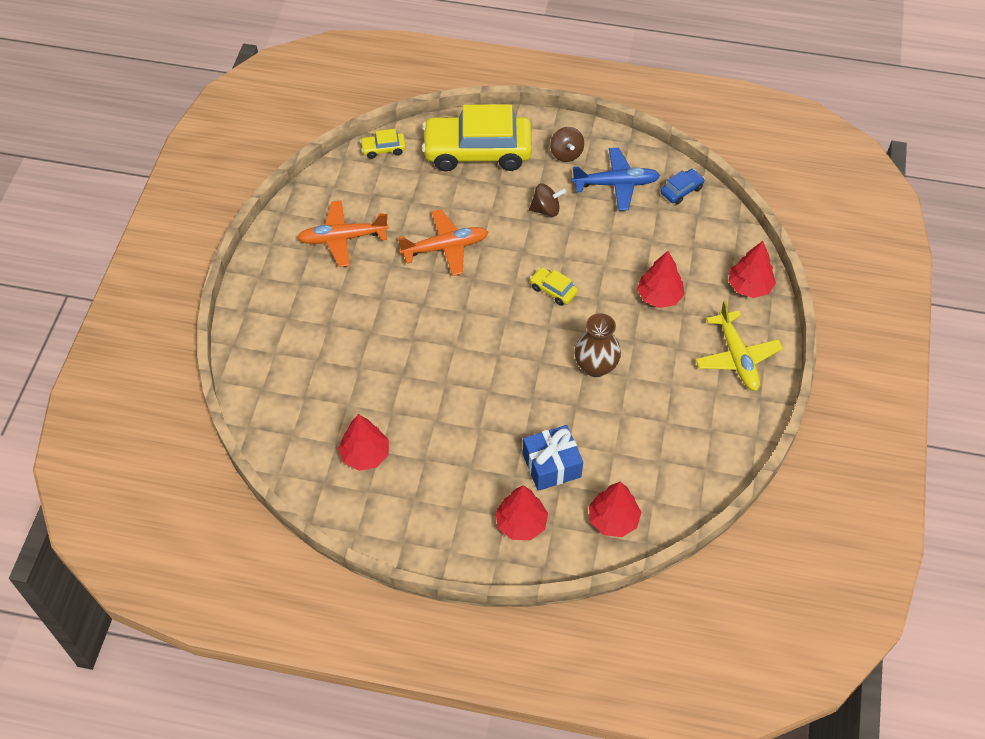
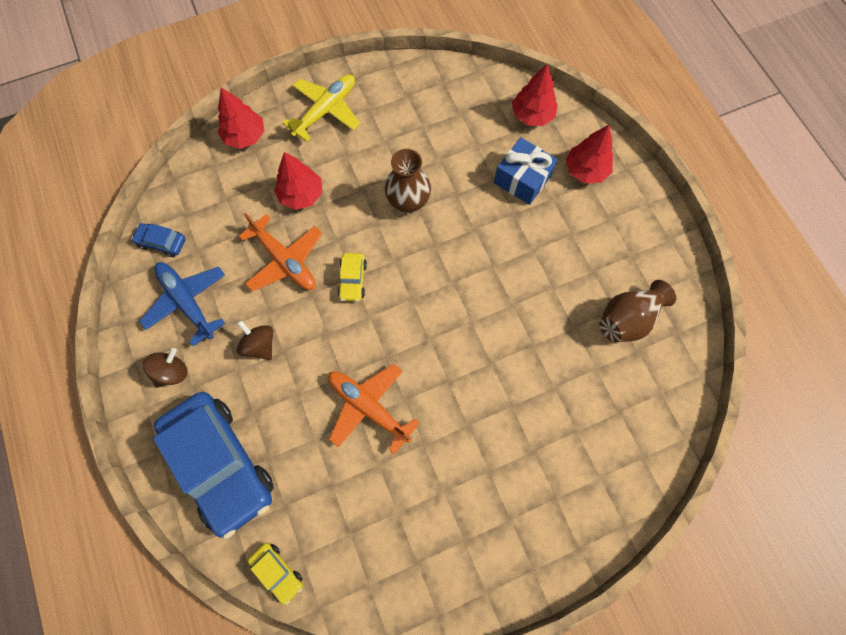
camera: 125 degrees left, 15 degrees up
(342, 238) = (426, 519): orange plane -> orange plane (285, 260)
(365, 455) = (627, 319): red tree -> brown vase
(477, 152) = (221, 463): yellow car -> blue car

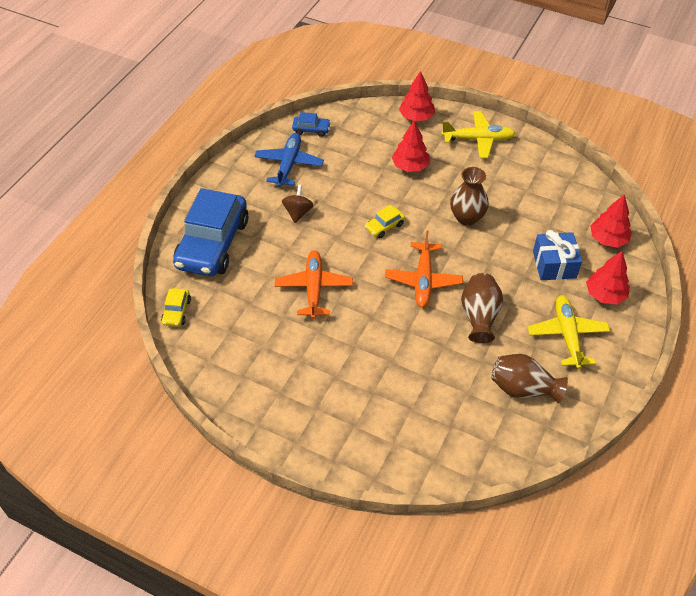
camera: 50 degrees right, 20 degrees down
(162, 242) = (311, 130): blue car -> blue car turned 120 degrees clockwise
(172, 372) = (242, 187): brown spinning top -> none
(285, 260) = (361, 188): orange plane -> orange plane (423, 280)
(525, 288) = (479, 316): none -> brown vase
(602, 236) = (567, 335): none -> yellow plane

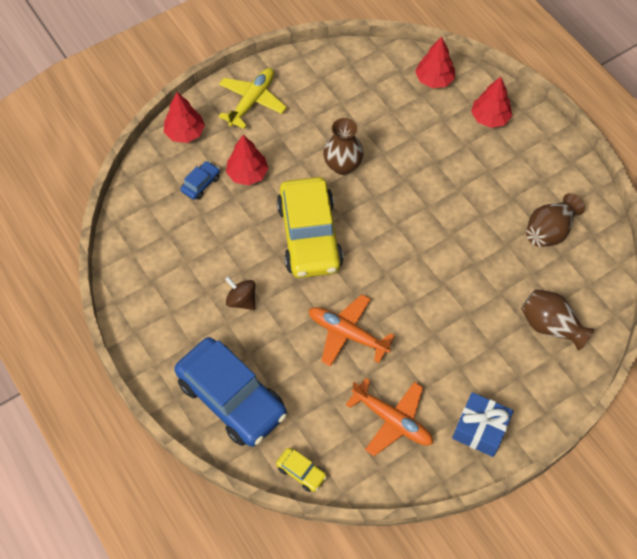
camera: 60 degrees left, 10 degrees up
(289, 164) = (169, 276): blue plane -> none
(311, 130) = (134, 231): blue car -> blue car (201, 184)
(384, 226) = (309, 236): yellow car -> yellow car, size x2.43
(423, 280) = (393, 239): orange plane -> orange plane (392, 420)
(479, 316) = (459, 219): brown vase -> brown vase (550, 326)
(554, 264) = (437, 133): blue gift -> blue gift (480, 429)
(567, 335) = (514, 169): yellow plane -> none

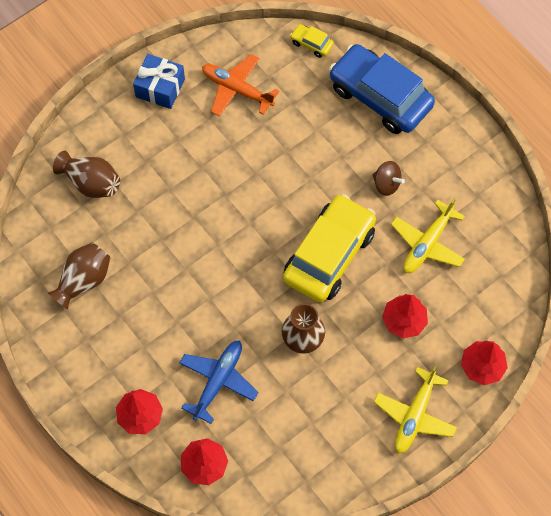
camera: 175 degrees right, 5 degrees up
(201, 184) = (451, 305): blue car -> none
(212, 239) = (427, 243): none -> yellow plane
(309, 236) = (329, 255): yellow car -> yellow car turned 45 degrees clockwise
(347, 334) = (282, 160): orange plane -> none
(421, 138) = (218, 381): none -> blue plane

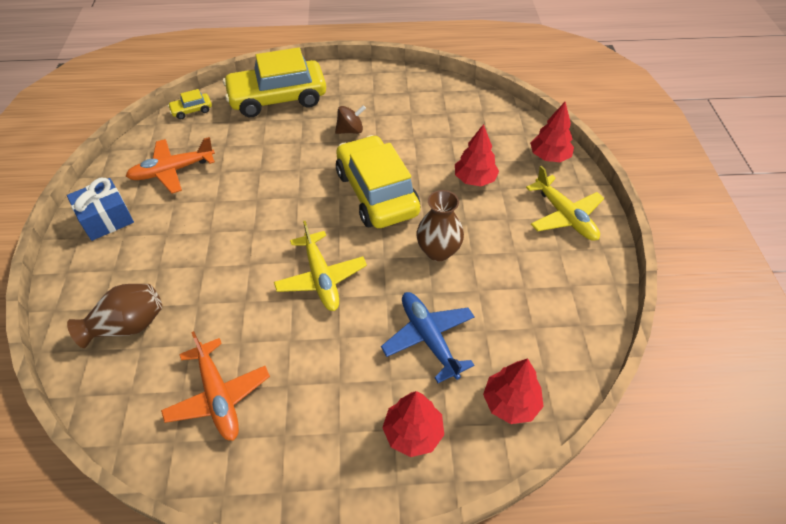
camera: 55 degrees left, 15 degrees down
(83, 280) = (218, 396): brown vase -> orange plane
(380, 96) = (277, 98): blue car -> yellow car
(427, 243) = (421, 134): yellow plane -> yellow plane (321, 278)

